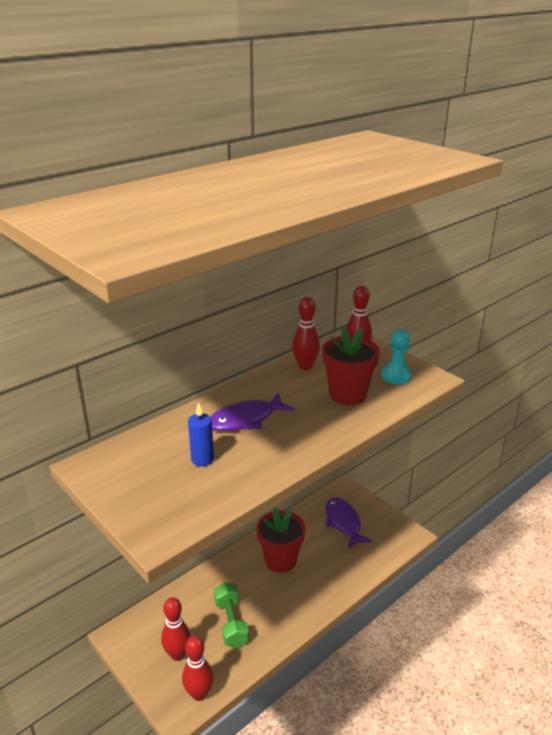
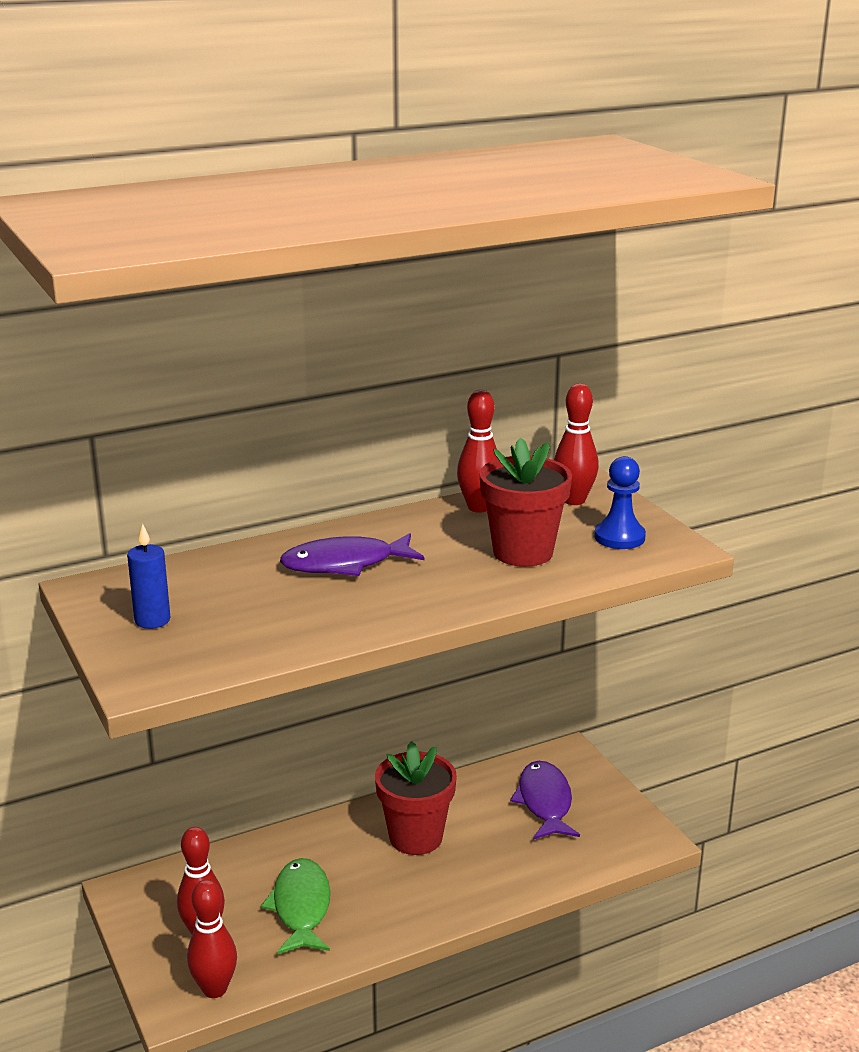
camera: 15 degrees right, 5 degrees down
(202, 459) = (253, 603): blue candle -> blue candle (152, 620)
(231, 623) = (301, 907): green dumbbell -> green fish
(396, 376) = (619, 537): turquoise pawn -> blue pawn

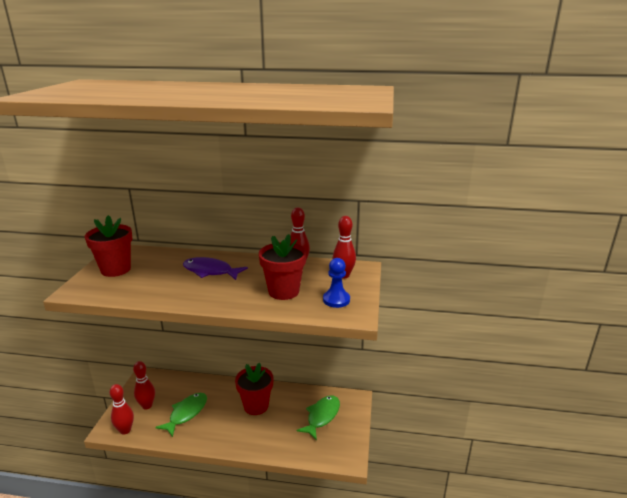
camera: 35 degrees right, 0 degrees up
(152, 620) = (116, 269): blue candle -> red flower pot
(545, 802) = (322, 416): purple fish -> green fish

